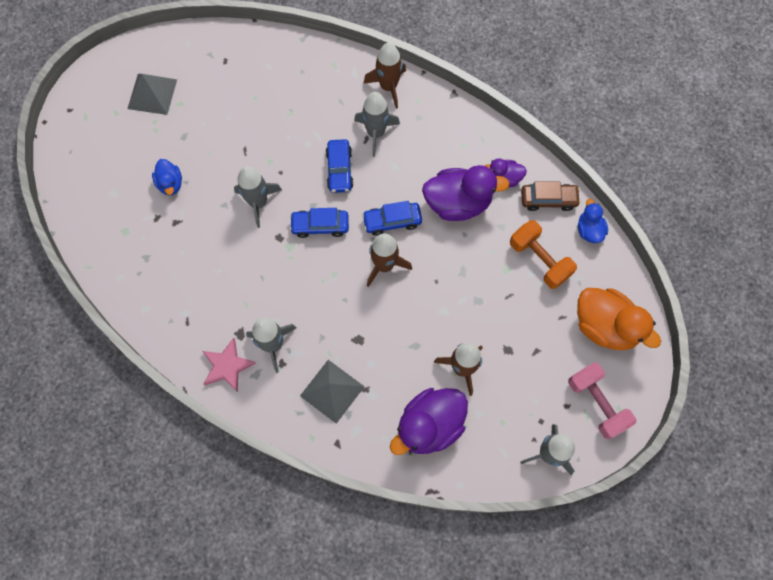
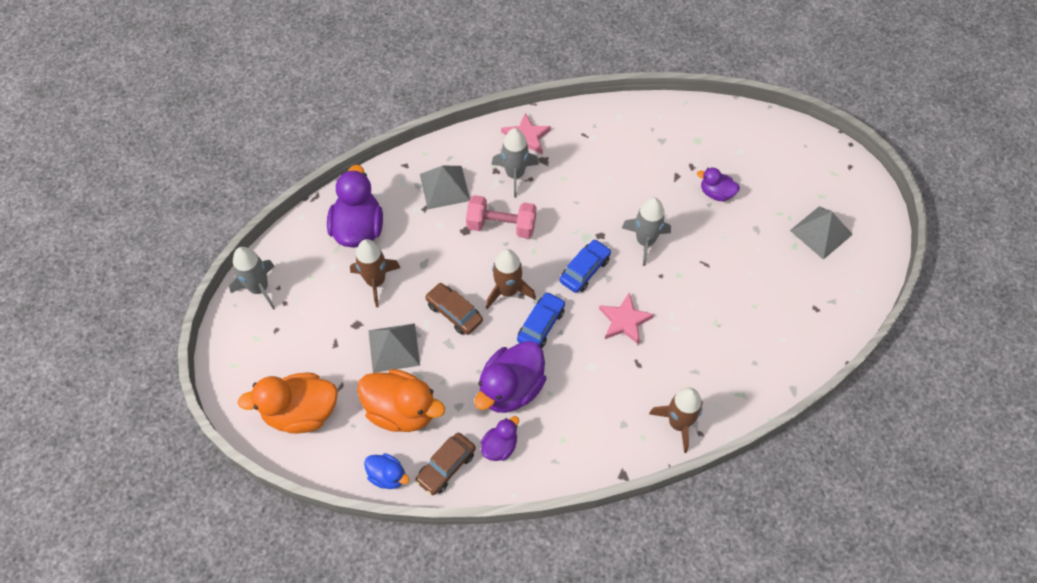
camera: 130 degrees right, 10 degrees down
(170, 184) = (716, 193): blue duck -> purple duck
(339, 170) = (624, 321): blue car -> pink star
(376, 133) = (637, 376): grey rocket -> none
(435, 288) = (454, 312): none -> brown car
(500, 306) = (394, 347): none -> grey pyramid
(539, 260) = (402, 411): orange dumbbell -> orange duck
(596, 403) = (255, 352): pink dumbbell -> pink dumbbell (501, 226)

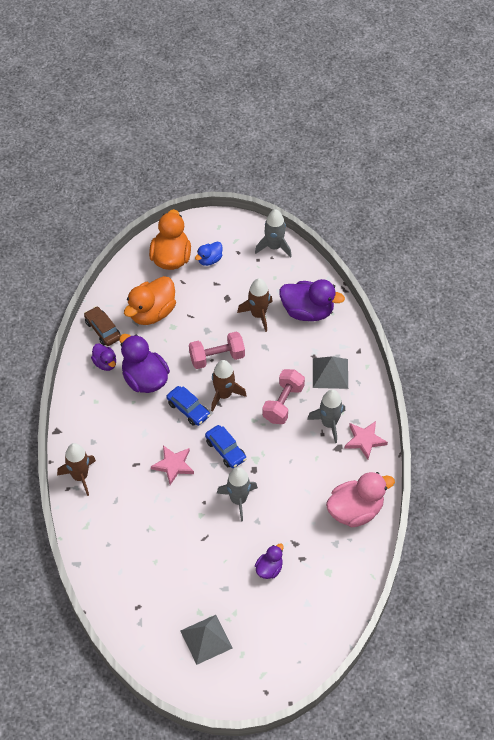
camera: 105 degrees right, 5 degrees down
(388, 476) = (109, 297): blue duck -> blue duck (209, 260)
(394, 347) = (201, 316): grey pyramid -> none
(454, 312) = (217, 357): brown car -> pink dumbbell
(616, 130) = (355, 510): none -> pink duck

